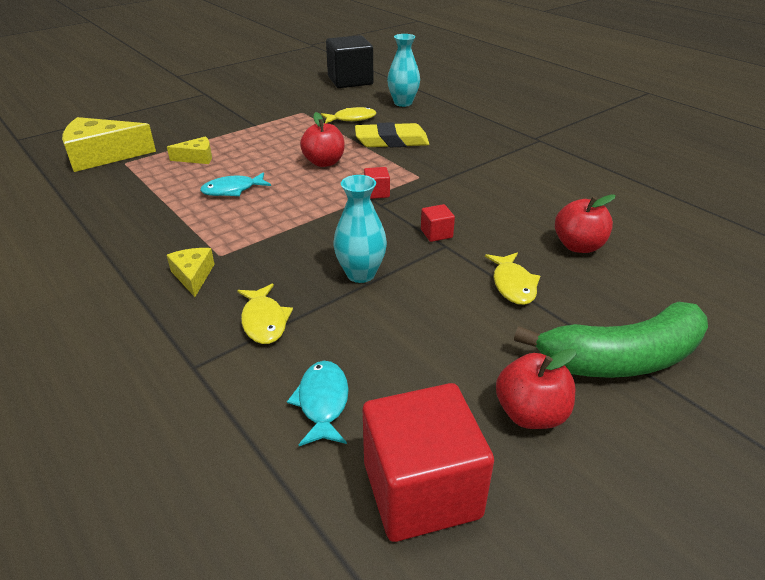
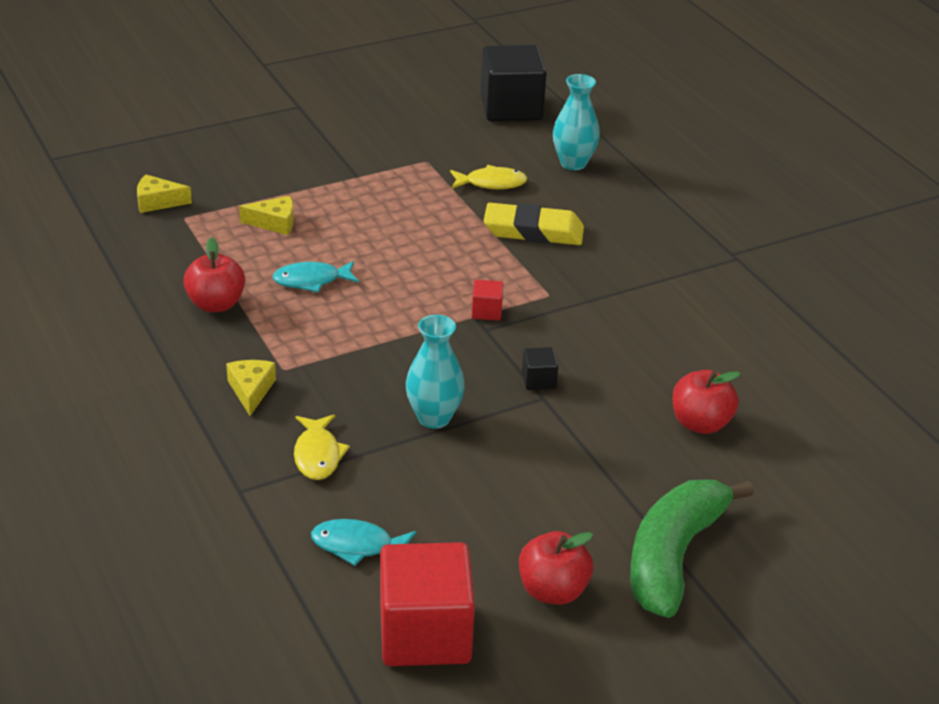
camera: 10 degrees right, 0 degrees up
(103, 155) = (158, 202): yellow cheese -> yellow cheese, size x0.51
(322, 402) = (357, 545): turquoise fish -> turquoise fish turned 90 degrees counterclockwise
(324, 162) = (434, 254): red apple -> red apple (216, 304)
(436, 233) = (538, 380): red cube -> black cube
(513, 285) = (599, 458): yellow fish -> none
(621, 359) = (673, 556): green banana -> green banana turned 120 degrees clockwise

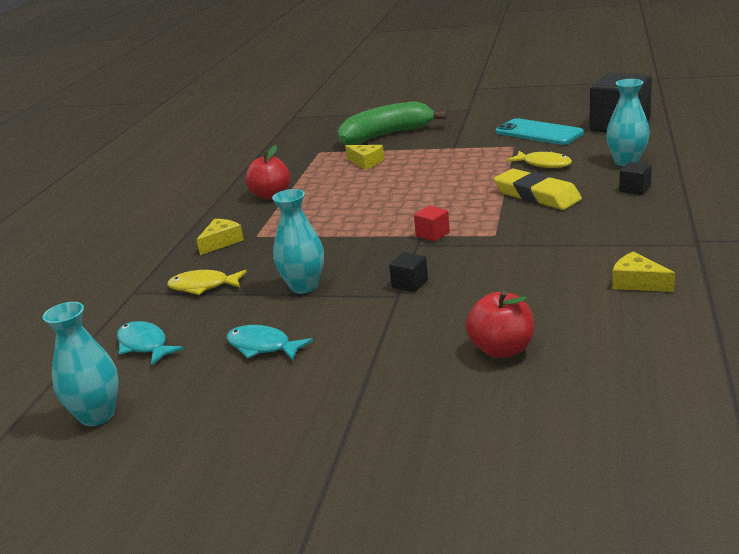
camera: 45 degrees right, 10 degrees down
(158, 202) = (316, 142): yellow cheese -> yellow cheese (637, 282)
(311, 281) = (343, 194): turquoise fish -> turquoise fish (262, 346)
(317, 455) = (203, 286): yellow fish -> yellow fish turned 60 degrees clockwise
(425, 634) = (97, 415): red cube -> turquoise vase
(432, 134) = (538, 133): none -> turquoise phone
(553, 591) = (216, 424): red apple -> none
(618, 201) = (635, 189): none -> black cube
(673, 556) = (340, 438): green banana -> green banana (386, 135)

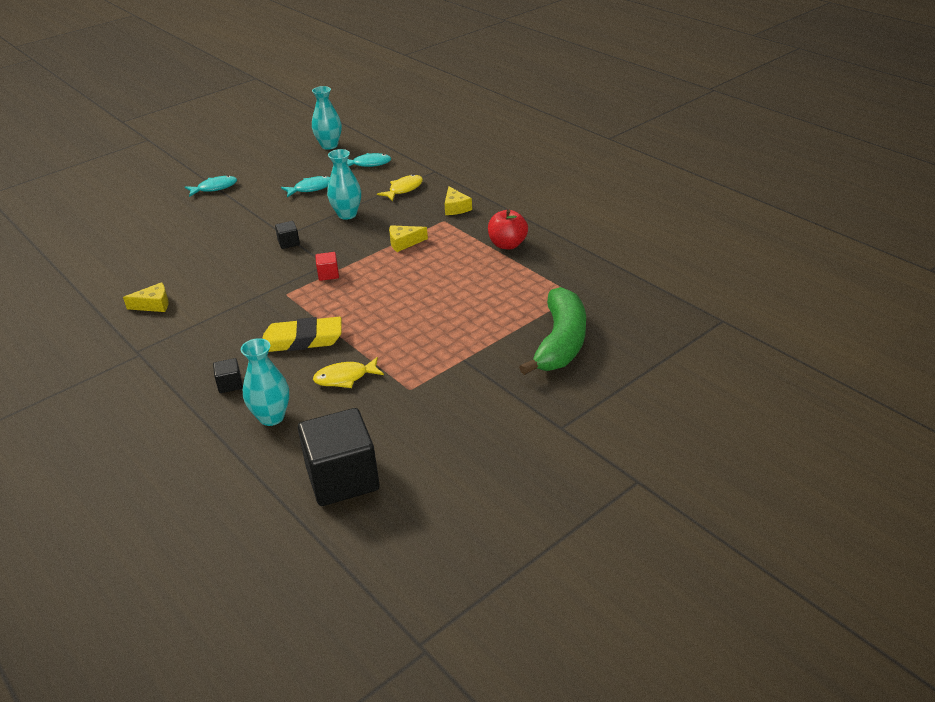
camera: 125 degrees right, 10 degrees up
(350, 433) = (214, 188): none -> turquoise fish
(366, 162) = (506, 305): yellow cheese -> yellow cheese (404, 243)
(501, 349) = (190, 239): red apple -> none
(538, 133) = (414, 422): turquoise phone -> none

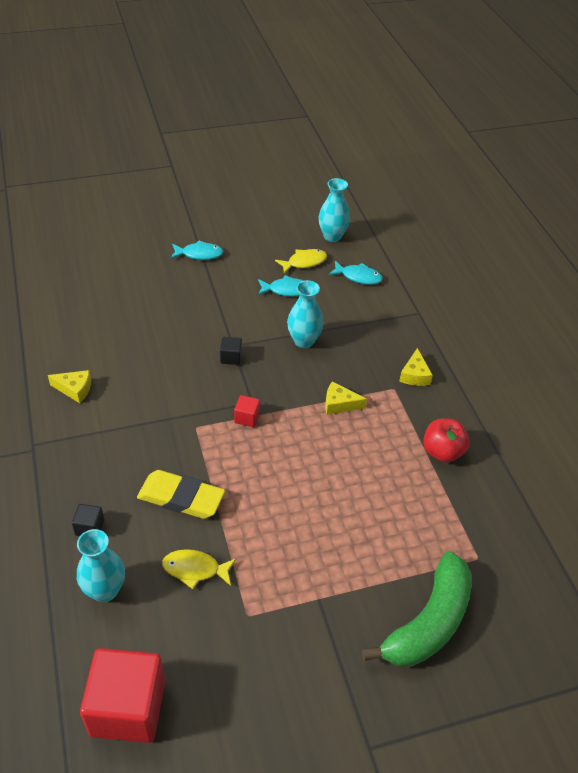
camera: 20 degrees right, 10 degrees up
(342, 478) = (128, 708): black cube -> red cube
(404, 189) = (375, 327): yellow fish -> yellow fish (304, 262)

